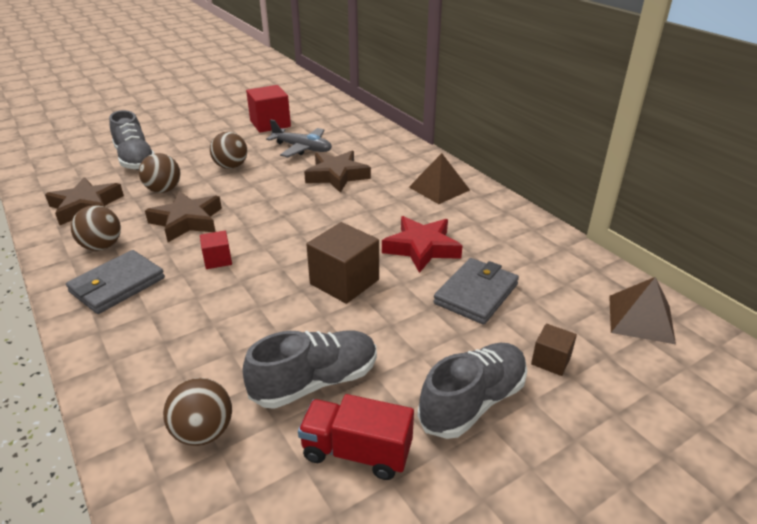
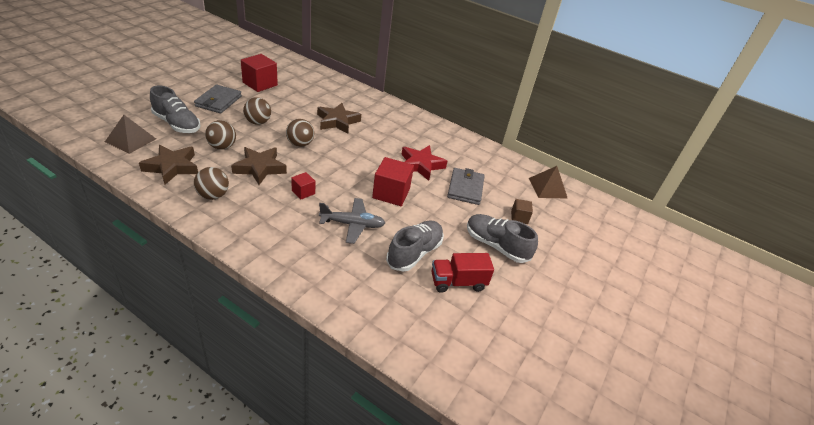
camera: 30 degrees left, 5 degrees up
(117, 285) = (249, 220): grey wallet -> grey wallet (218, 101)
(203, 432) = (375, 292): brown ball -> brown ball (300, 144)
(302, 148) = (299, 102): grey plane -> grey plane (352, 224)
(344, 282) = (391, 193): brown cube -> red cube
(439, 188) = (407, 124): brown pyramid -> brown pyramid (131, 140)
(473, 402) = (496, 245): grey shoe -> grey shoe turned 75 degrees counterclockwise

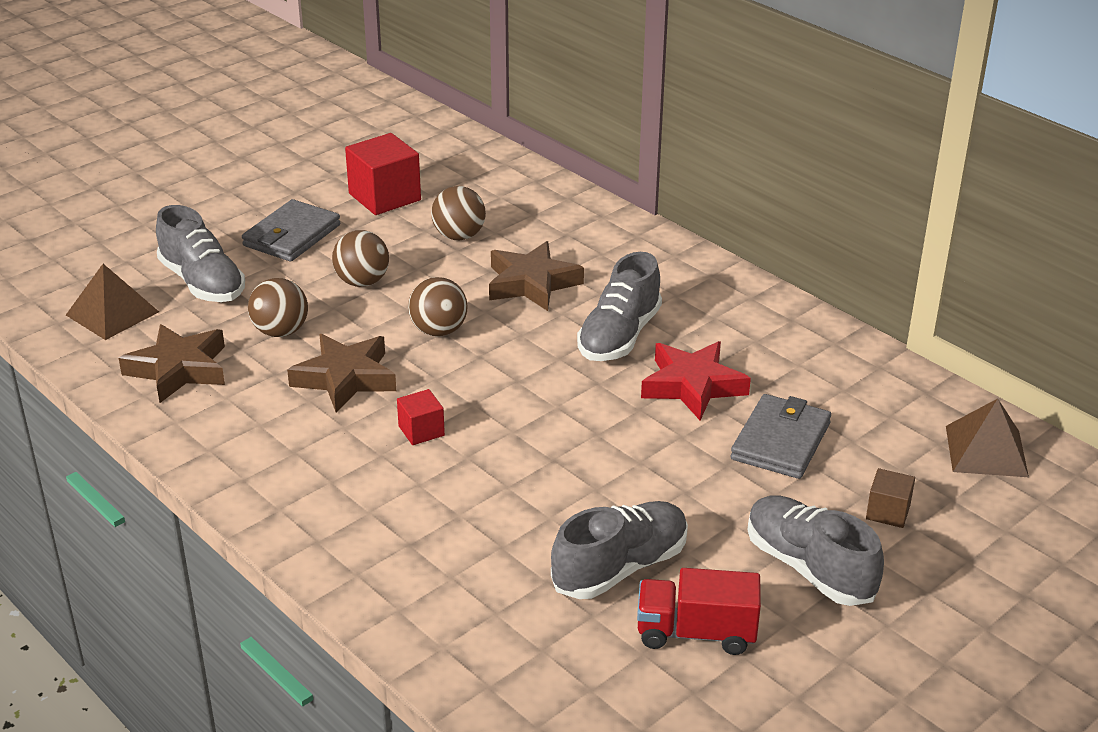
camera: 20 degrees right, 5 degrees down
(213, 195) = (245, 428): brown ball -> brown ball (459, 236)
(352, 224) = (505, 502): grey plane -> none
(382, 144) = (619, 336): none -> grey shoe
(391, 193) = (606, 443): red cube -> none

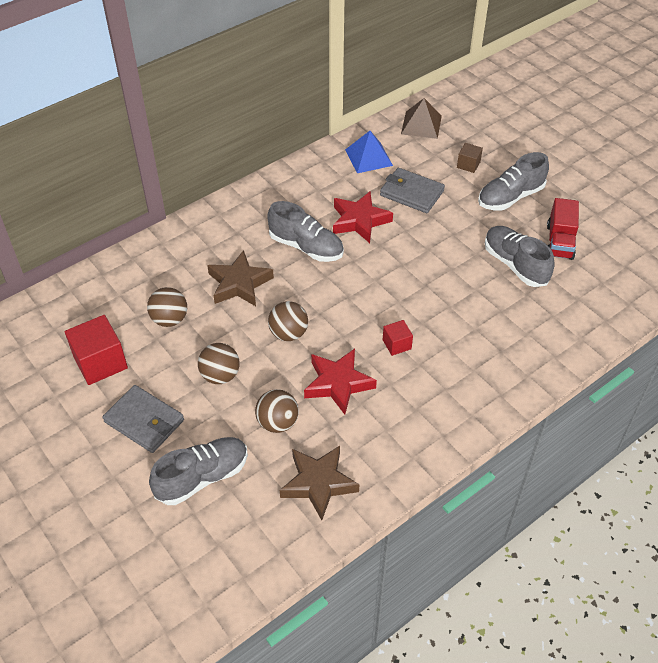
camera: 85 degrees left, 15 degrees up
(112, 313) = (236, 537): brown pyramid -> none
(345, 378) = (338, 383): brown star -> red star
(862, 390) = (368, 157): none -> blue pyramid

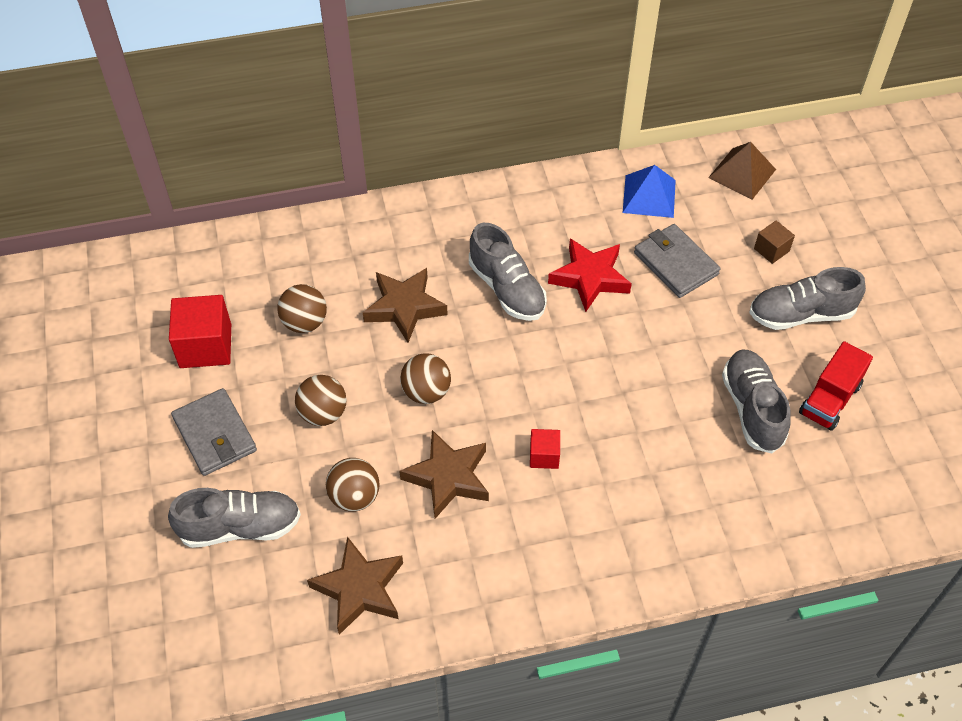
camera: 25 degrees right, 5 degrees up
(338, 383) = (448, 477): red star -> brown star

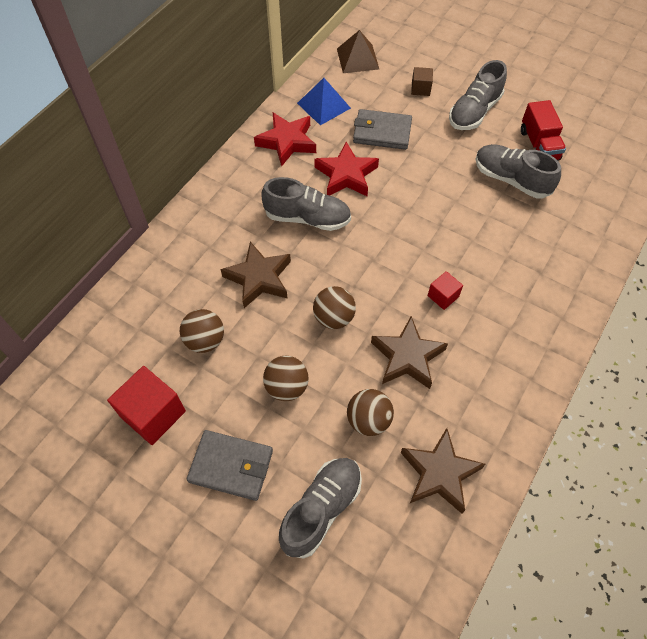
camera: 45 degrees left, 5 degrees up
(571, 206) = (287, 142): none -> red star

